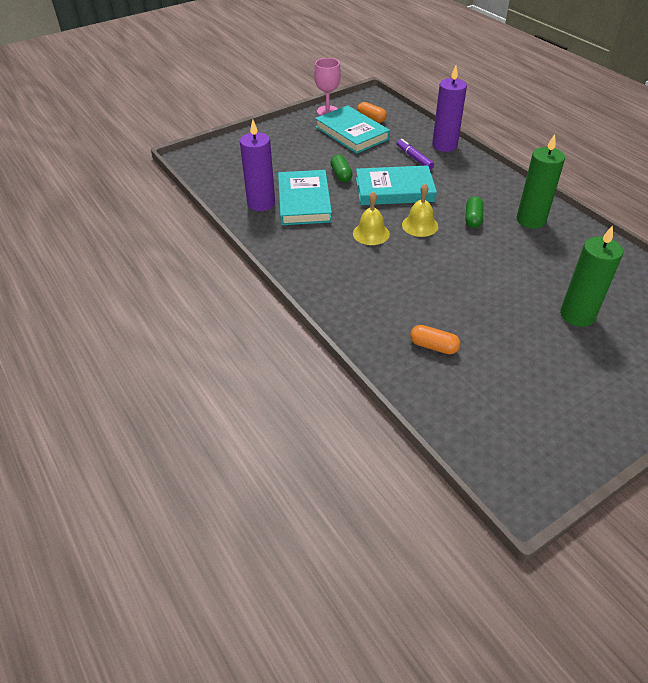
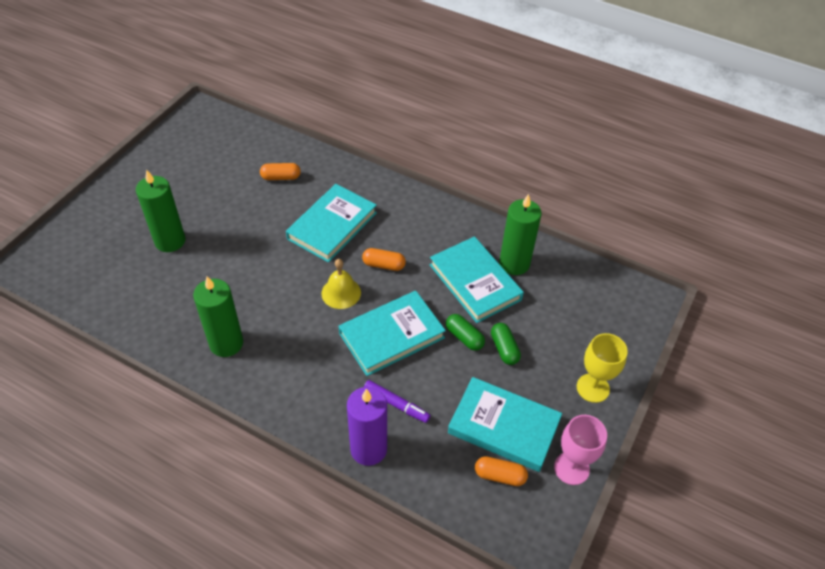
camera: 150 degrees right, 5 degrees up
(261, 203) = (514, 264): purple candle -> green candle
(280, 133) = (593, 388): none -> yellow goblet
(371, 233) = (383, 265): yellow bell -> orange capsule
(400, 278) = (332, 226): none -> turquoise book
(473, 219) = (289, 322): green capsule -> green capsule (504, 349)

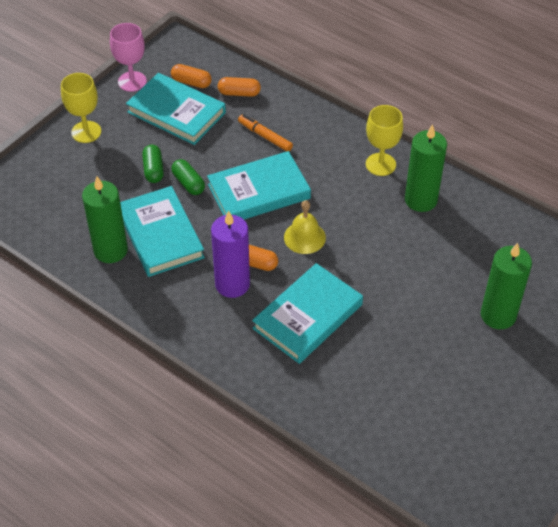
camera: 170 degrees left, 0 degrees up
(266, 381) = (380, 164): none -> yellow goblet
(281, 177) = (370, 393): orange capsule -> orange capsule (239, 93)
(368, 449) = (294, 108): purple candle -> purple candle (232, 284)
(396, 404) = (265, 137): purple marker -> orange marker

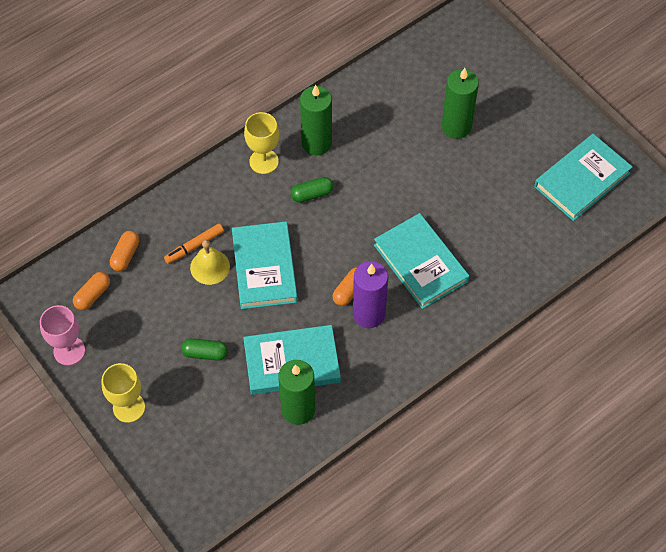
camera: 75 degrees left, 10 degrees up
(176, 112) = (132, 317): turquoise book -> turquoise book (582, 180)
(188, 183) = (234, 325): green capsule -> green capsule (312, 194)
(304, 237) = (332, 244): yellow bell -> yellow bell (210, 267)

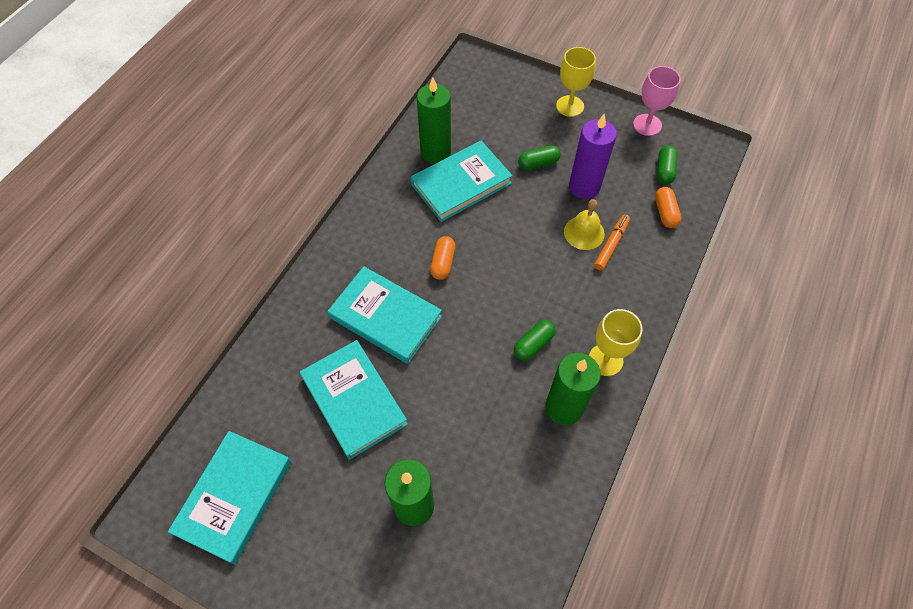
camera: 155 degrees right, 0 degrees up
(93, 295) = (664, 170): orange capsule -> green capsule
(264, 268) = (534, 252): turquoise book -> turquoise book (354, 400)
(369, 314) = (414, 249): purple candle -> purple candle (584, 186)

